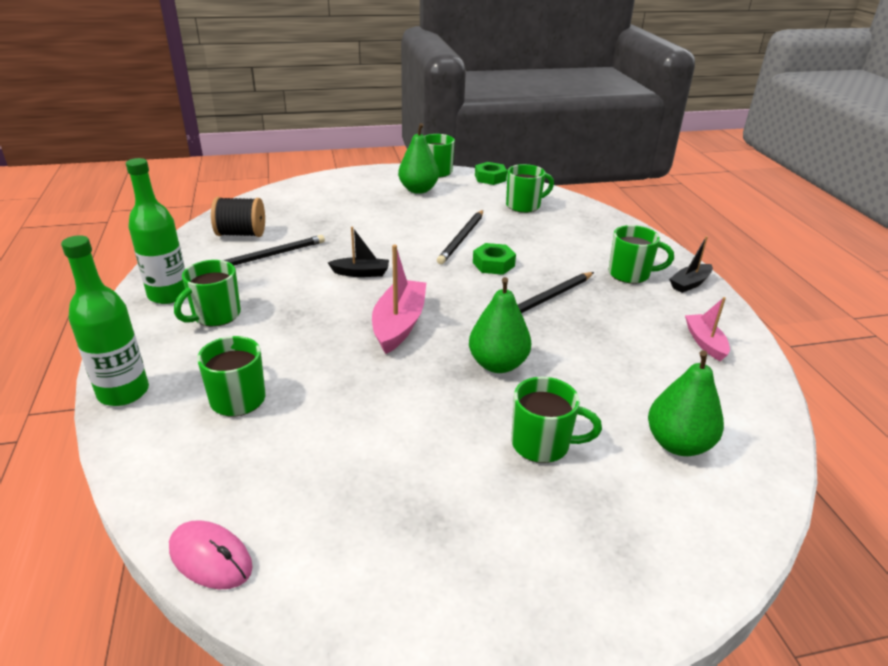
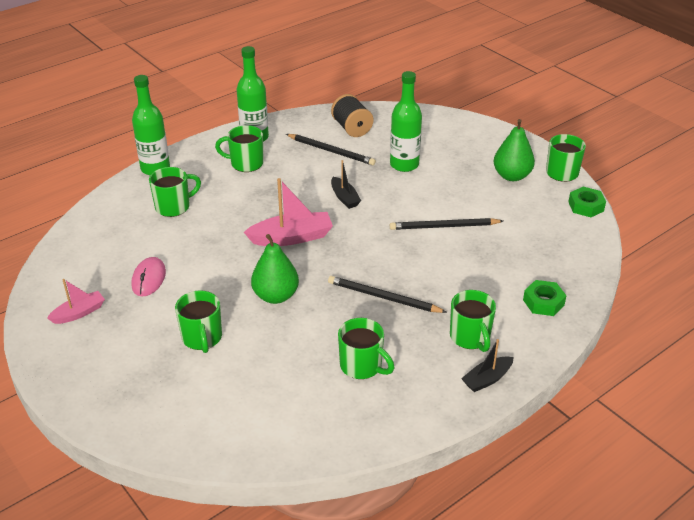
camera: 65 degrees right, 5 degrees up
(210, 558) = (58, 249): pink mouse -> pink mouse (149, 279)
(342, 227) = (404, 165): none -> green bottle
(493, 264) = (415, 255): green nut -> green nut (543, 302)
(524, 206) = (546, 242): green mug -> green mug (362, 366)
(678, 444) = (239, 403): green pear -> none
(690, 283) = (487, 379): black boat -> black boat turned 60 degrees counterclockwise
(705, 342) = (387, 402): pink boat -> pink boat (79, 313)

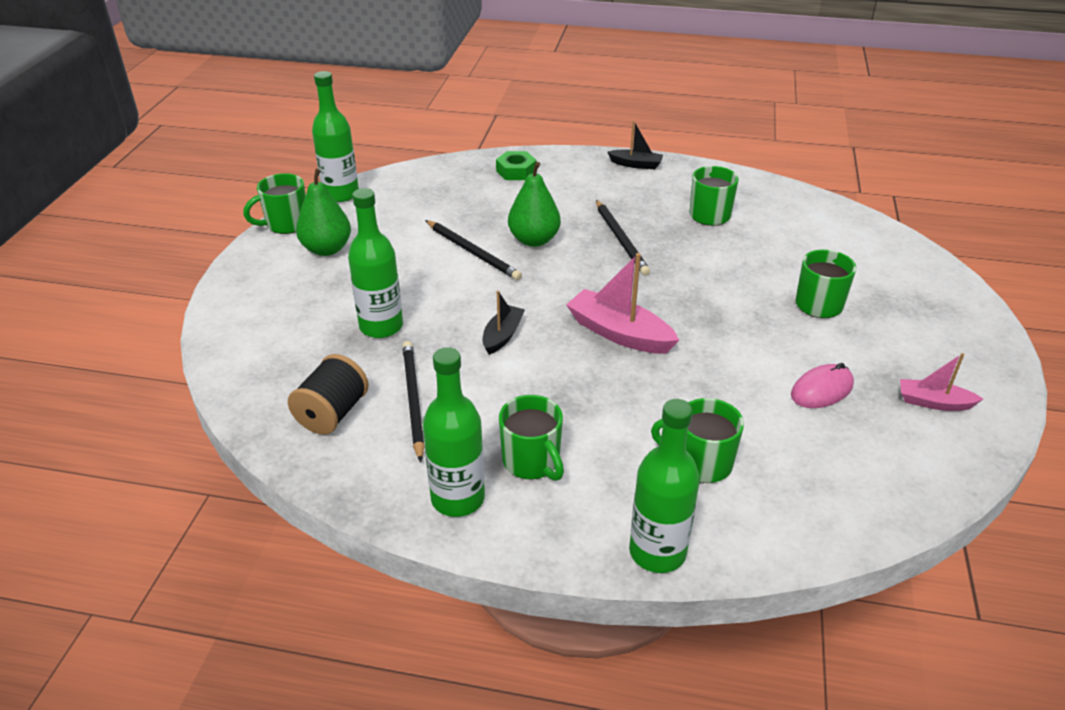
camera: 130 degrees left, 0 degrees up
(276, 296) = (709, 295): green pear -> green pear (534, 240)
(470, 337) = (604, 185): green mug -> none
(586, 206) = (341, 194): green nut -> green bottle

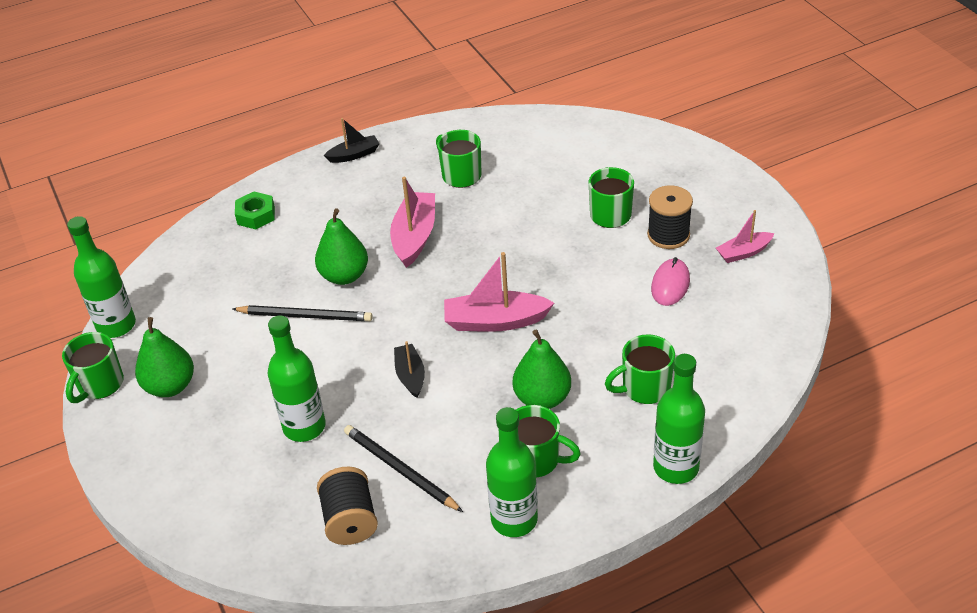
camera: 35 degrees left, 5 degrees up
(593, 415) = (542, 398): none -> green pear
(621, 240) = (414, 237): black pencil -> pink boat
(863, 348) = (668, 235): none -> black spool

